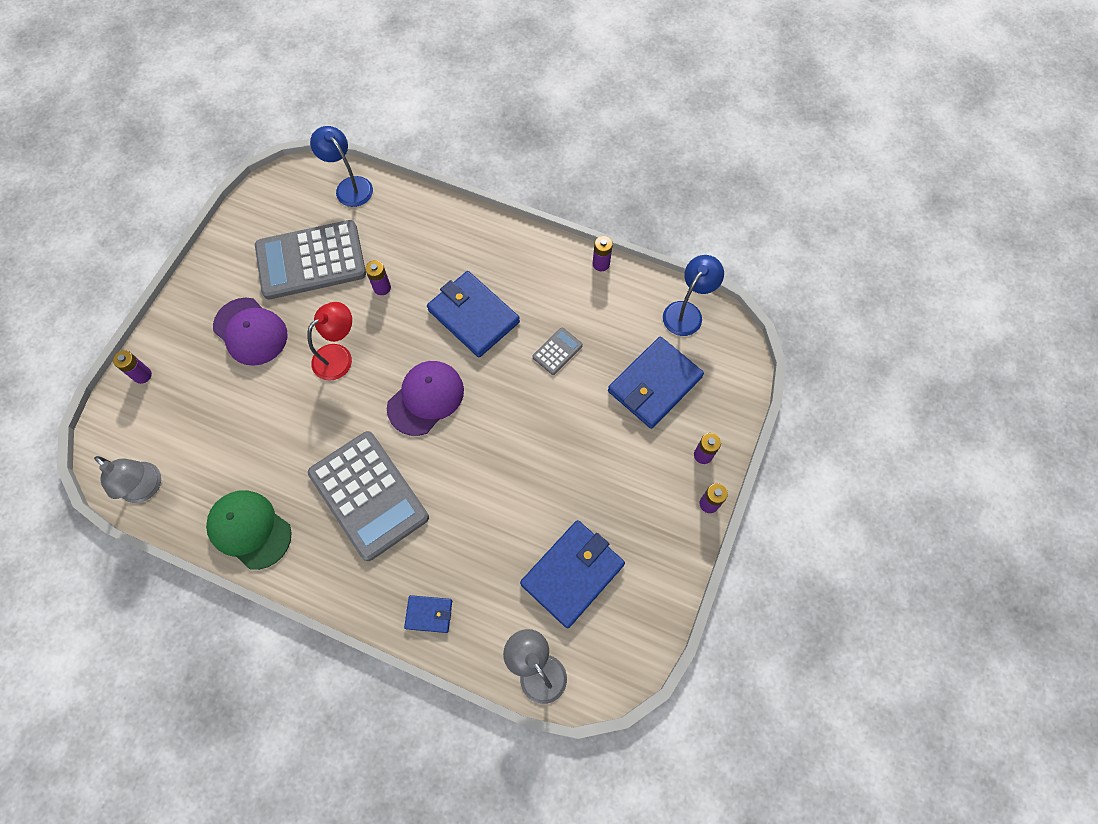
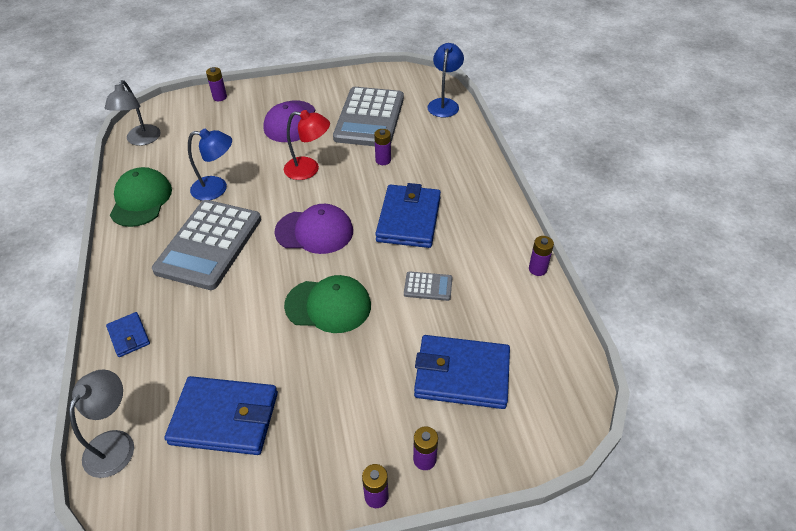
camera: 55 degrees right, 20 degrees down
(311, 260) = (369, 118): grey calculator -> grey calculator turned 120 degrees counterclockwise
(519, 436) = (328, 305): none -> green cap
(687, 312) = (559, 358): blue lamp -> blue lamp (217, 188)

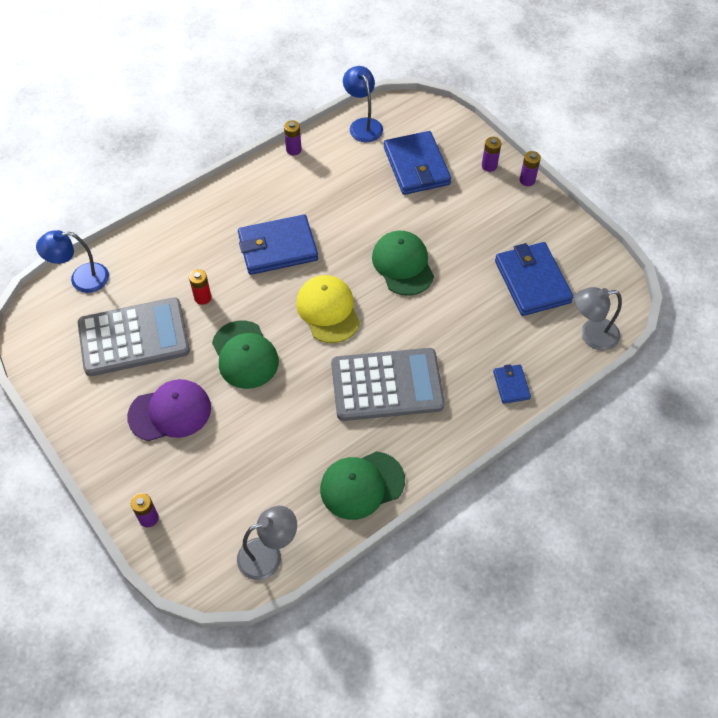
camera: 115 degrees left, 10 degrees up
(129, 336) = (511, 385): blue wallet -> blue wallet turned 45 degrees counterclockwise
(217, 188) = (311, 423): blue lamp -> blue lamp (363, 125)
(309, 169) = (245, 355): red lamp -> green cap
(314, 231) = (328, 310): purple cap -> yellow cap
(383, 160) = (202, 297): purple battery -> red battery
(428, 286) = (348, 209): grey calculator -> none

